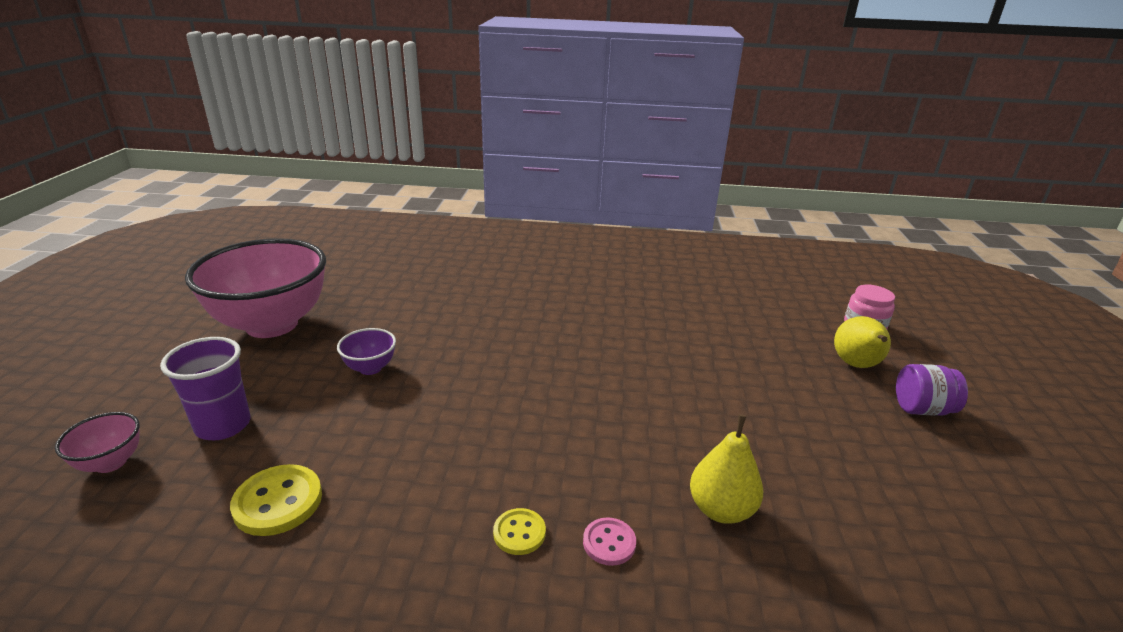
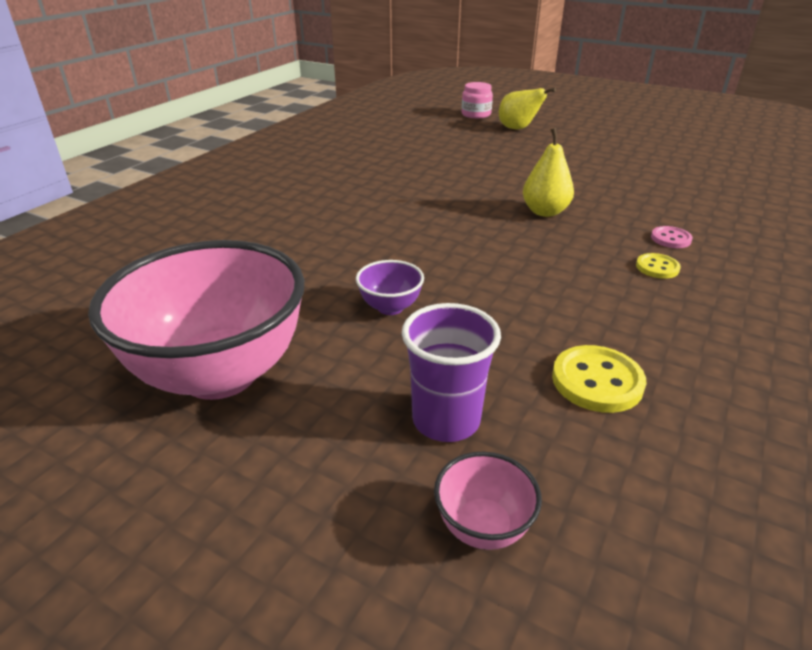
camera: 65 degrees left, 5 degrees up
(721, 509) = (645, 199): yellow pear -> yellow pear (545, 212)
(922, 409) = (571, 128): purple jar -> none

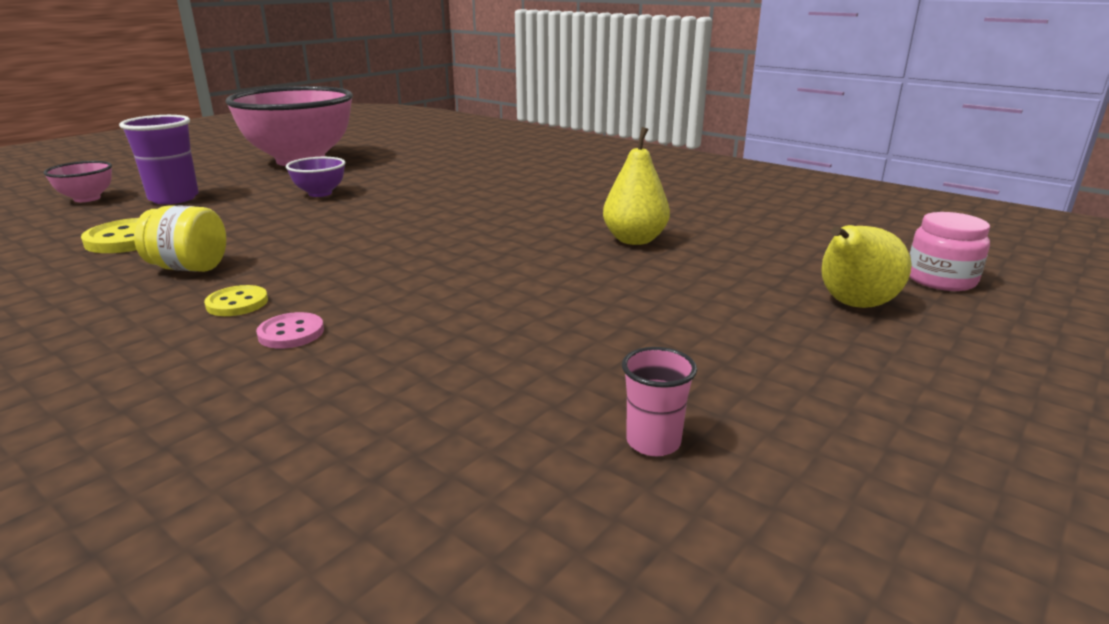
camera: 100 degrees right, 10 degrees down
(545, 212) = (448, 269): yellow pear -> yellow pear (634, 240)
(626, 311) = (189, 268): none -> yellow jar
(664, 159) = (653, 442): none -> pink cup

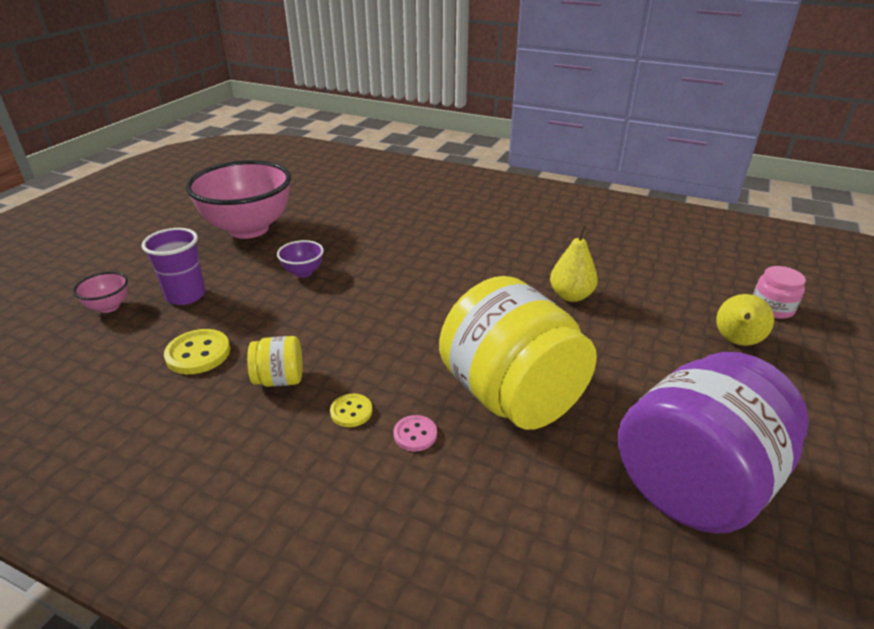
camera: 15 degrees left, 10 degrees up
(459, 316) = (511, 396): none -> yellow jar
(653, 442) = (694, 483): pink cup -> purple jar

